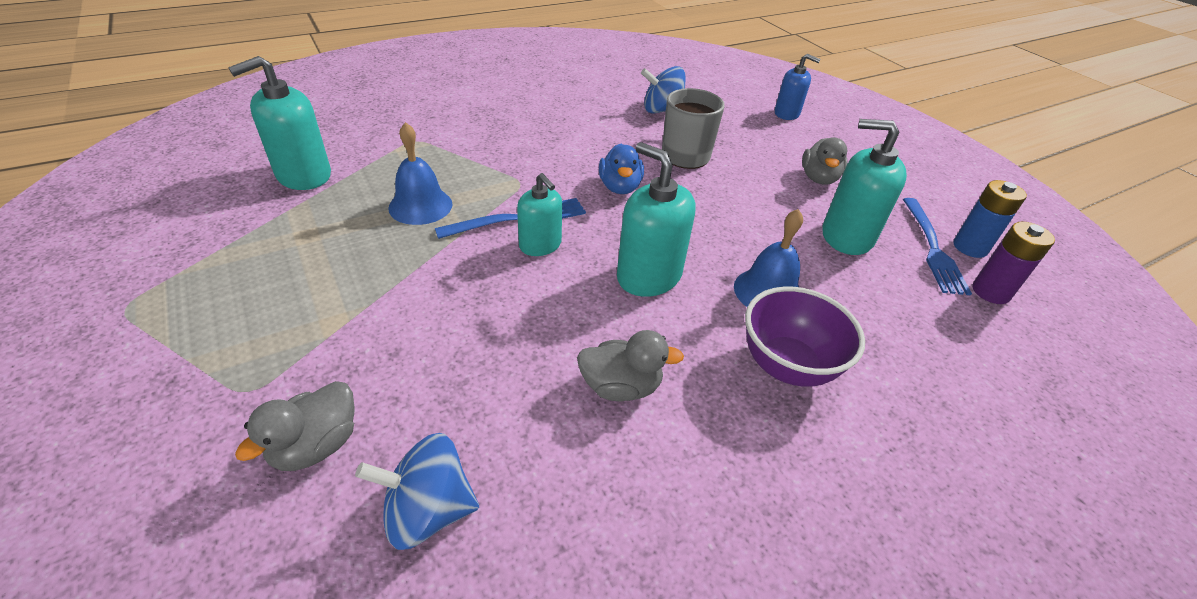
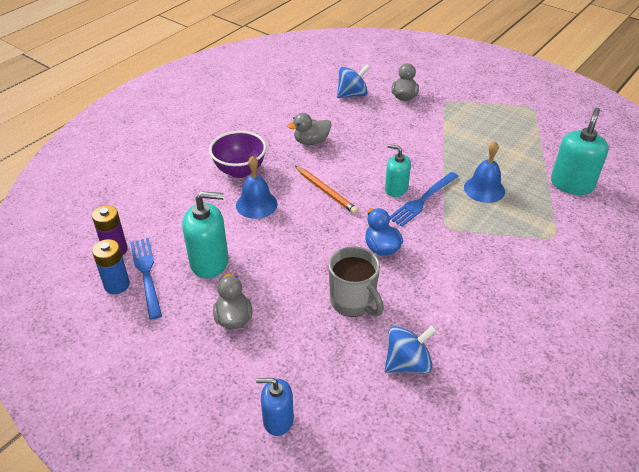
camera: 160 degrees right, 0 degrees up
(648, 276) = (326, 191): turquoise soap dispenser -> orange pencil

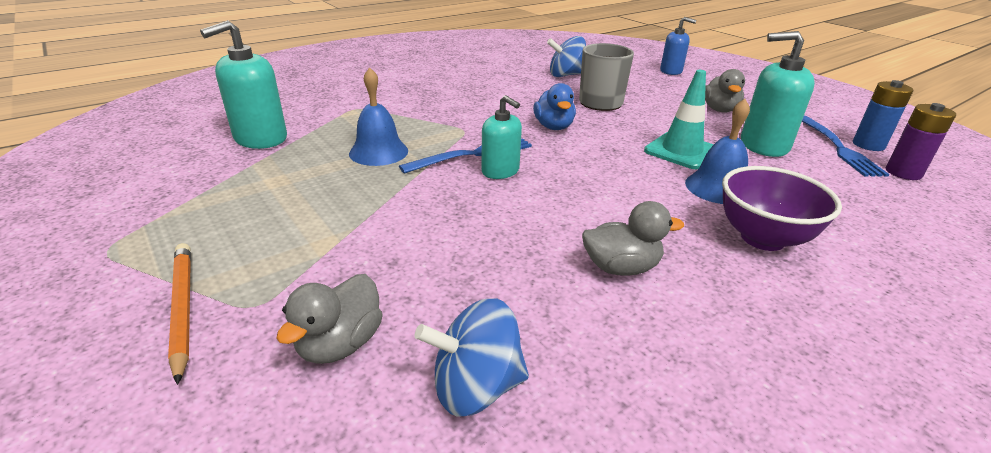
camera: 165 degrees left, 10 degrees down
(277, 238) = (681, 151): none -> turquoise traffic cone
(326, 191) = (608, 185): orange pencil -> orange pencil (182, 308)

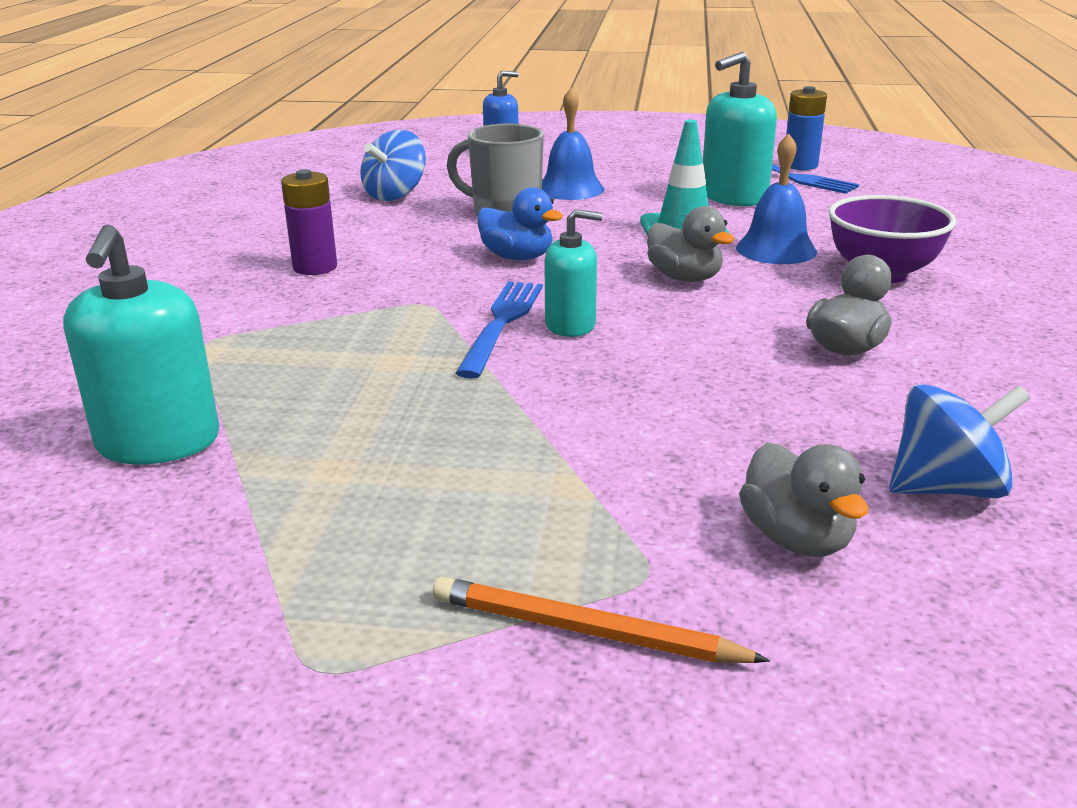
camera: 45 degrees left, 5 degrees down
(378, 152) = (383, 373): blue bell -> blue bell (570, 189)
(476, 387) = (946, 488): blue spinning top -> blue spinning top turned 135 degrees counterclockwise
(719, 110) = (632, 177): grey duck -> grey duck (684, 278)
(903, 173) = (862, 179): purple battery -> purple battery (315, 267)

